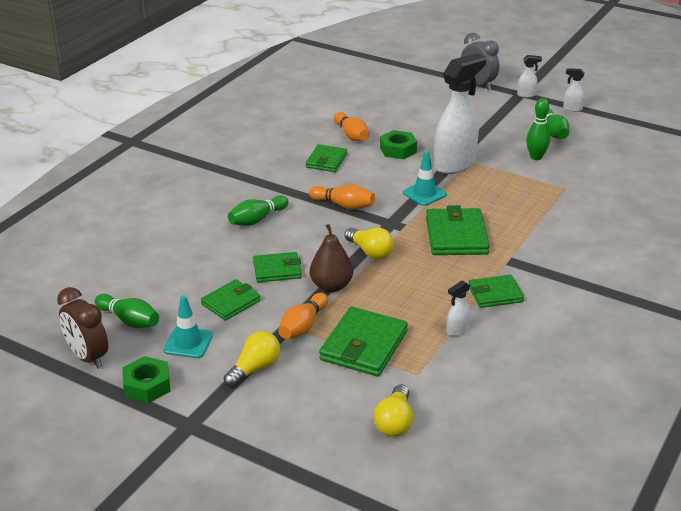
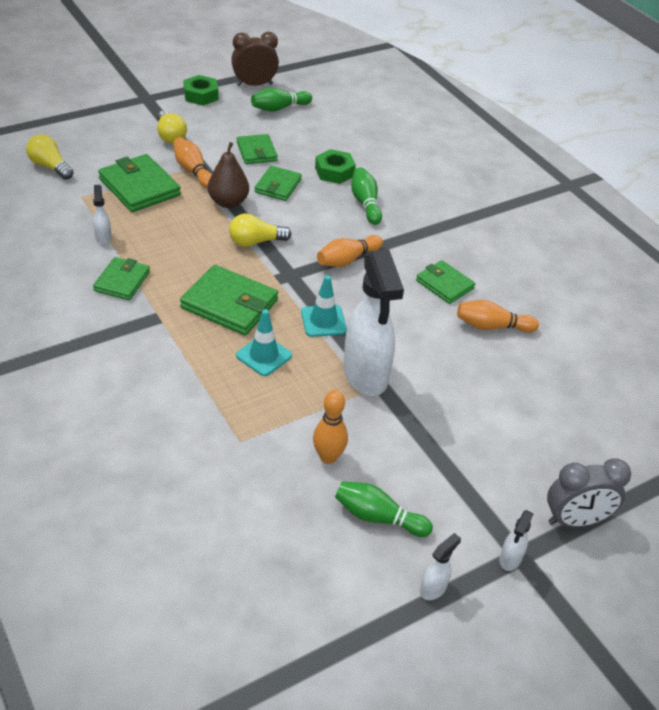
camera: 115 degrees right, 10 degrees up
(188, 343) = (228, 121): turquoise traffic cone -> turquoise traffic cone (264, 355)
(398, 150) = (432, 346): green nut -> green nut (334, 172)
(536, 157) = (328, 457): green bowling pin -> orange bowling pin

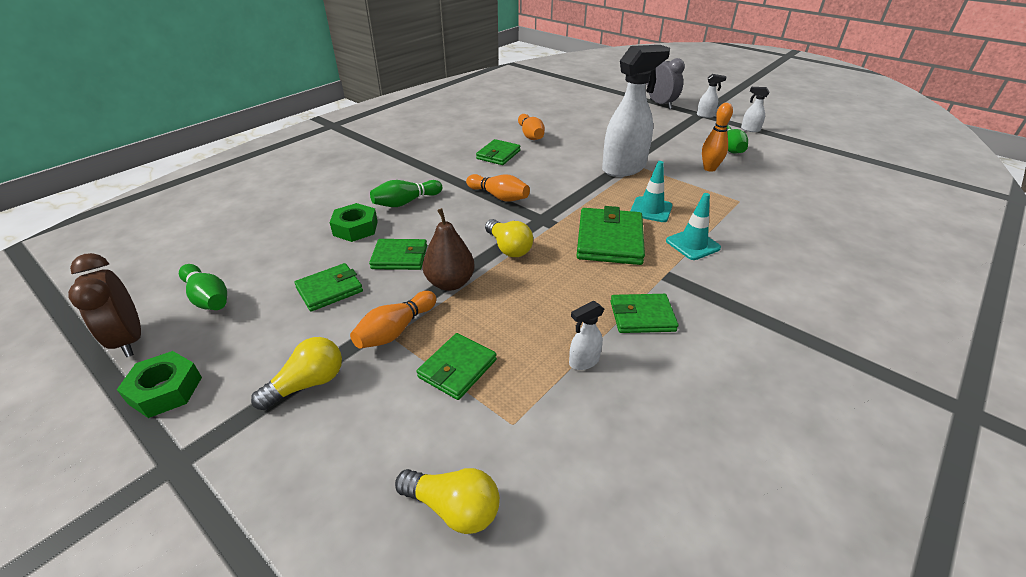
camera: 105 degrees left, 5 degrees down
(50, 167) = (454, 508): yellow light bulb -> yellow light bulb turned 90 degrees counterclockwise
(139, 187) = (457, 368): green wallet -> green wallet, size x0.63
(323, 321) = (586, 193): turquoise traffic cone -> turquoise traffic cone (692, 244)

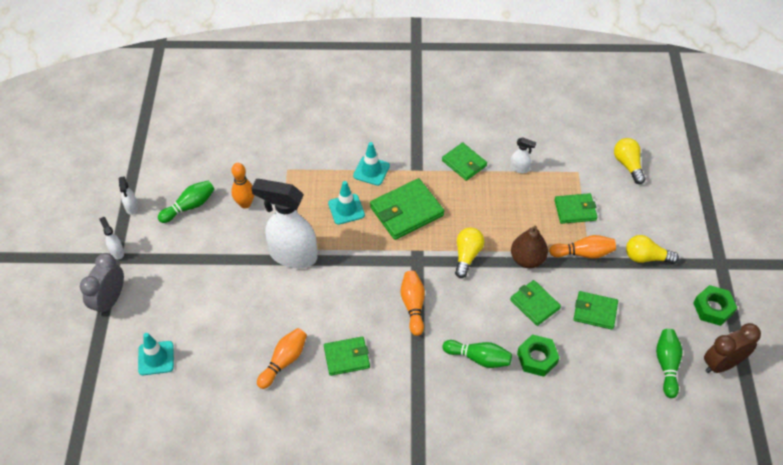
camera: 130 degrees left, 15 degrees up
(129, 339) = (722, 364): brown clock -> brown clock turned 135 degrees counterclockwise
(593, 105) = (156, 358): none -> turquoise traffic cone

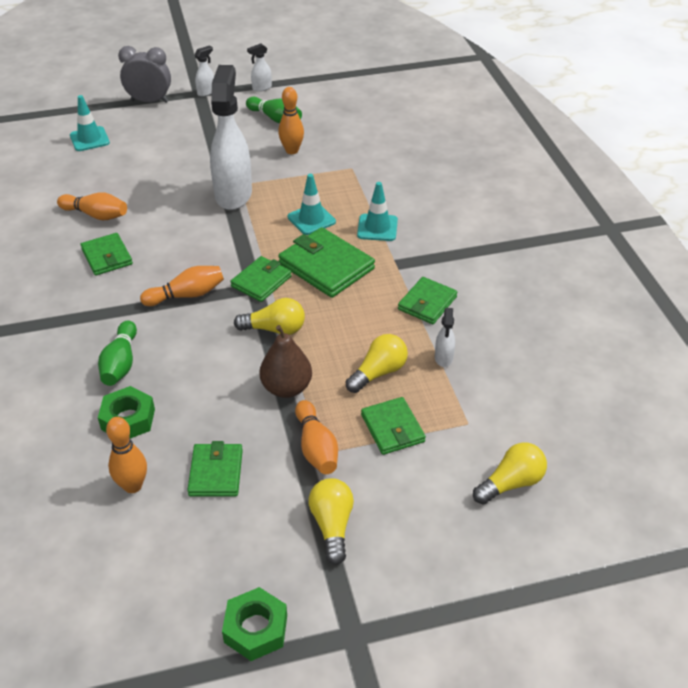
camera: 75 degrees right, 10 degrees down
(524, 206) = (378, 372): none -> yellow light bulb
(535, 304) = (214, 405): green wallet -> green wallet (261, 281)
(598, 361) = (133, 486): none -> orange bowling pin
(667, 365) = (136, 571): green bowling pin -> none
(722, 364) = (148, 649): brown clock -> none

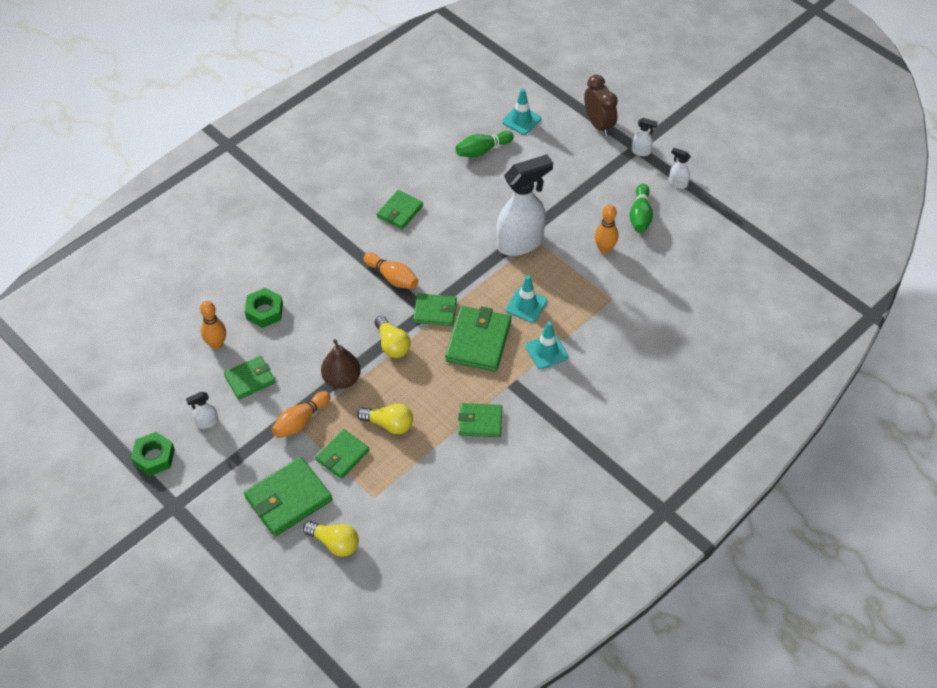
camera: 60 degrees right, 10 degrees up
(96, 215) = (438, 178): orange bowling pin -> none
(120, 363) = (307, 280): green bowling pin -> green bowling pin (482, 150)
(149, 101) = (598, 124): grey clock -> brown clock
(332, 525) = (244, 459): yellow light bulb -> none
(421, 503) = (288, 499): none -> green wallet
(443, 358) = (428, 456): white spray bottle -> white spray bottle (206, 422)

